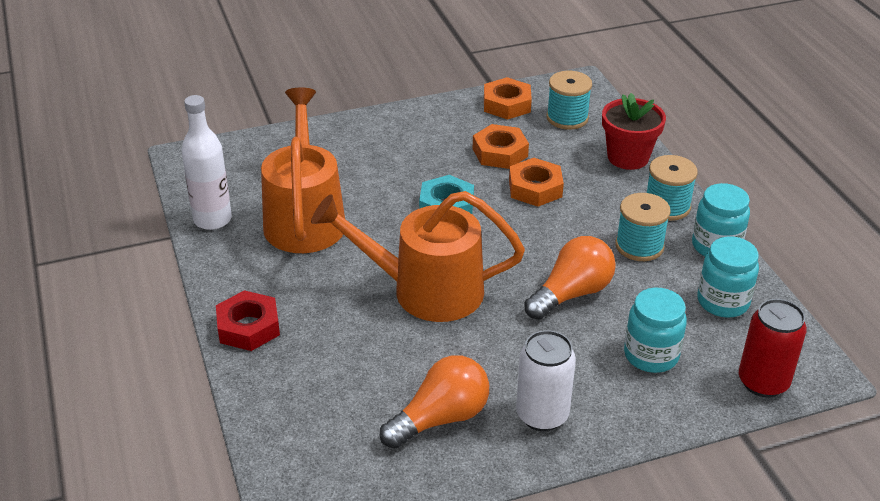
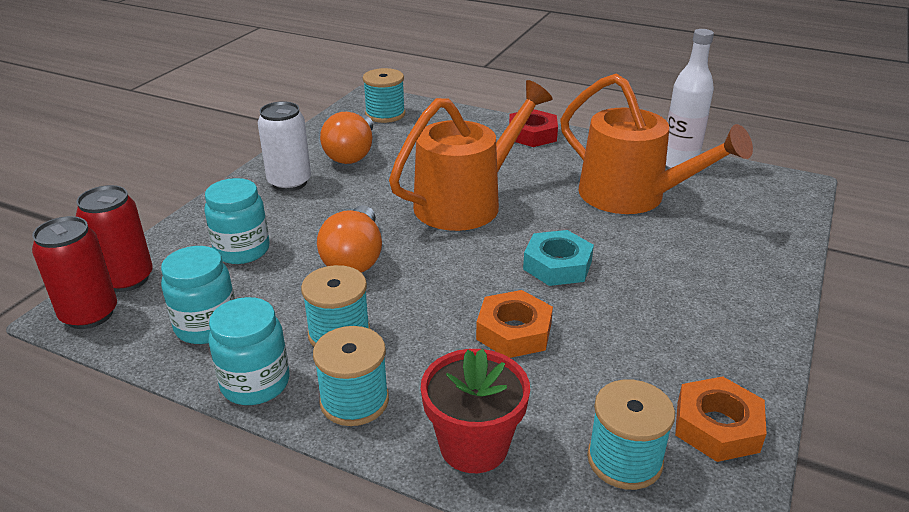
camera: 135 degrees right, 5 degrees down
(325, 466) = (385, 114): none -> turquoise spool
(500, 152) = (608, 350): orange nut -> none
(806, 362) = (89, 314): none -> red can

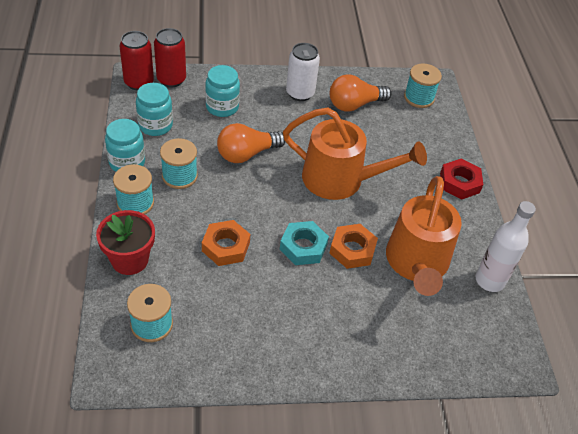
camera: 55 degrees right, 15 degrees up
(717, 426) = (199, 361): orange nut -> orange nut (352, 250)

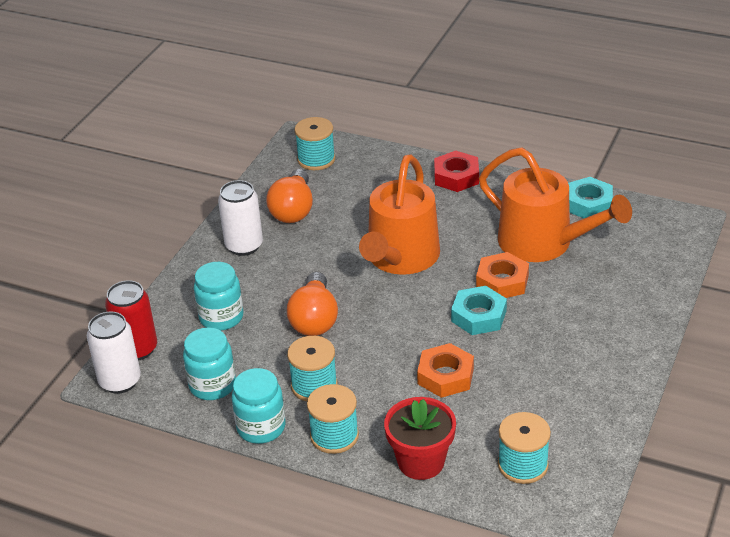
camera: 55 degrees left, 10 degrees down
(139, 82) = (120, 381): red can -> white can
(340, 180) = (400, 258): orange watering can -> orange watering can turned 150 degrees clockwise
(490, 280) = (588, 204): white bottle -> turquoise nut

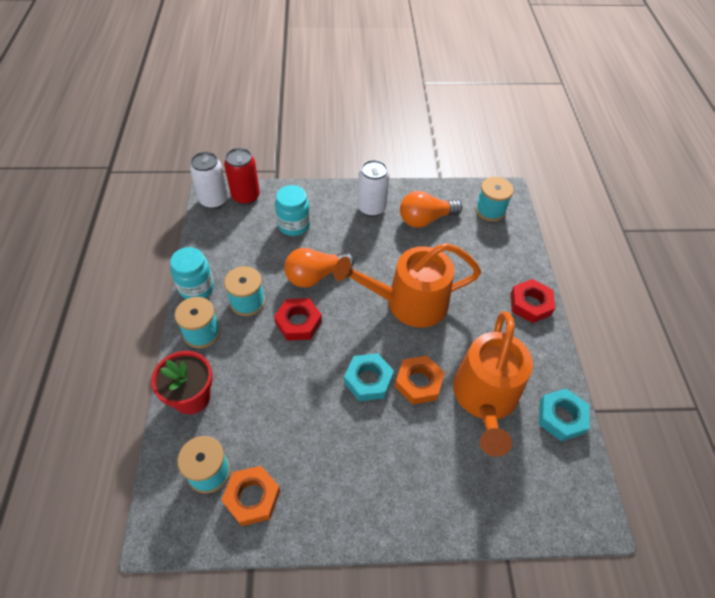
camera: 60 degrees right, 15 degrees up
(212, 385) = (227, 246): turquoise jar -> none
(372, 350) = (298, 322): none -> red nut
(445, 376) = (289, 381): orange nut -> orange nut (252, 497)

